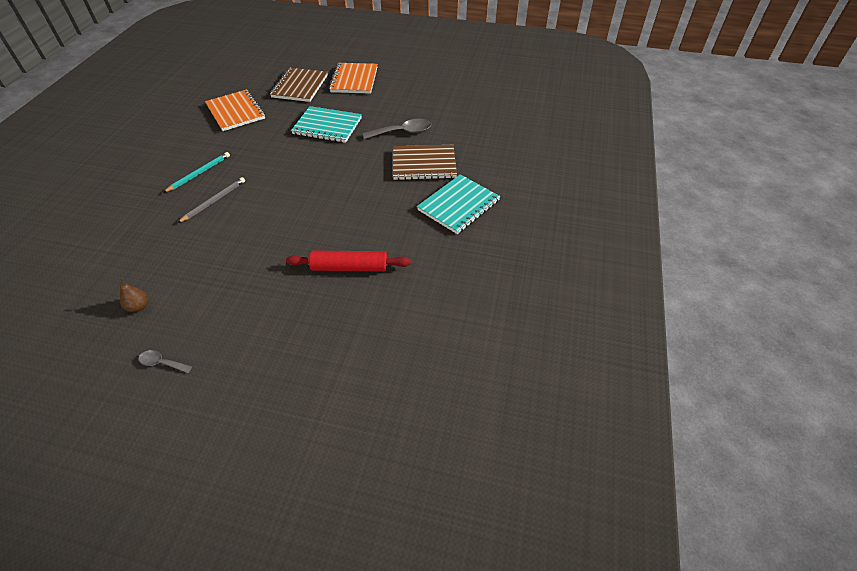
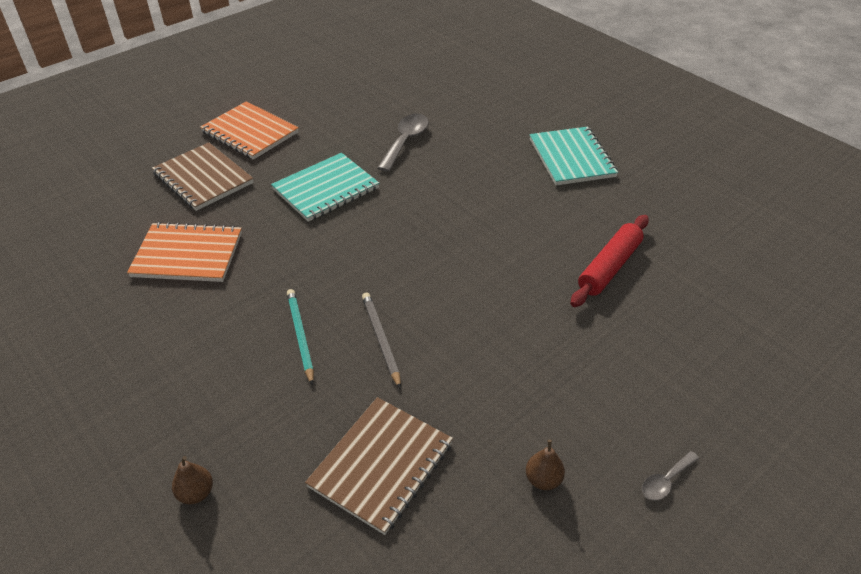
camera: 55 degrees left, 5 degrees down
(79, 192) = (196, 493): none -> brown pear
(424, 164) = (480, 151): brown notebook -> brown notebook (381, 465)

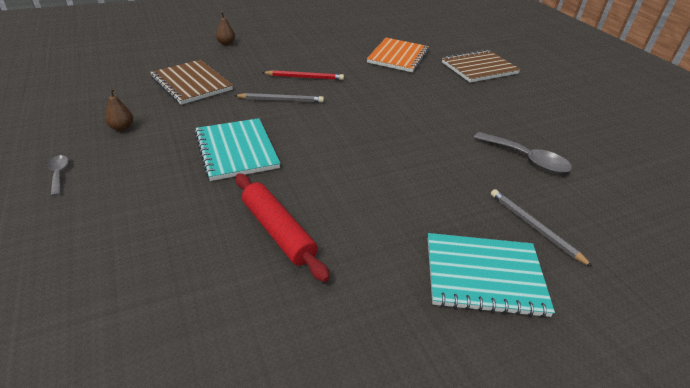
camera: 105 degrees right, 5 degrees down
(250, 132) = (541, 90): orange notebook -> none
(300, 336) = (305, 77): turquoise pencil -> red pencil
(326, 189) = (455, 108): turquoise notebook -> turquoise notebook (236, 150)
(502, 137) = (534, 227): none -> grey pencil

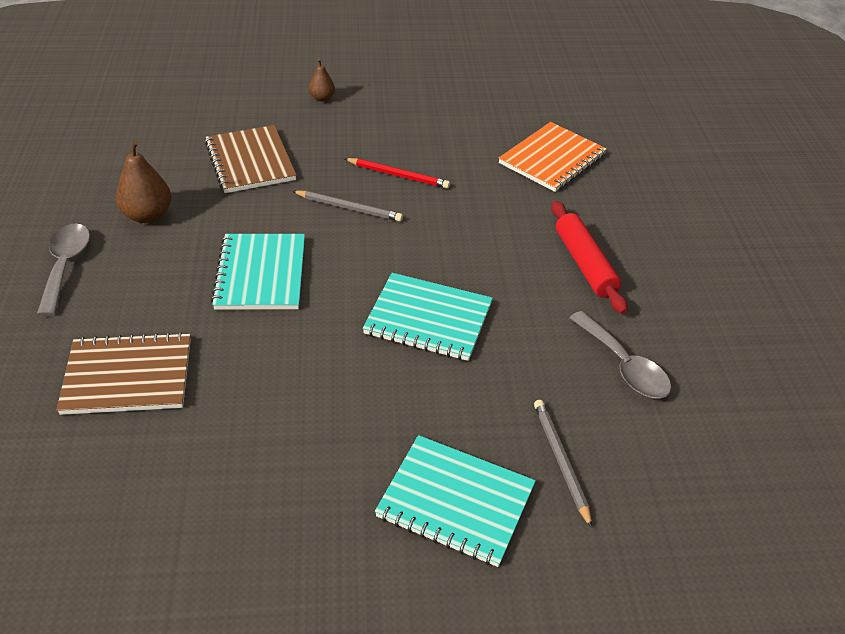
camera: 20 degrees right, 5 degrees up
(59, 174) = (66, 265): grey spoon -> grey spoon, size x1.83
(122, 128) = (148, 215): brown pear -> brown pear, size x1.71
(277, 231) = (258, 390): red rolling pin -> red rolling pin (584, 264)
(380, 156) = (428, 319): none -> turquoise notebook
(479, 68) = (665, 201): brown notebook -> brown notebook (128, 376)

